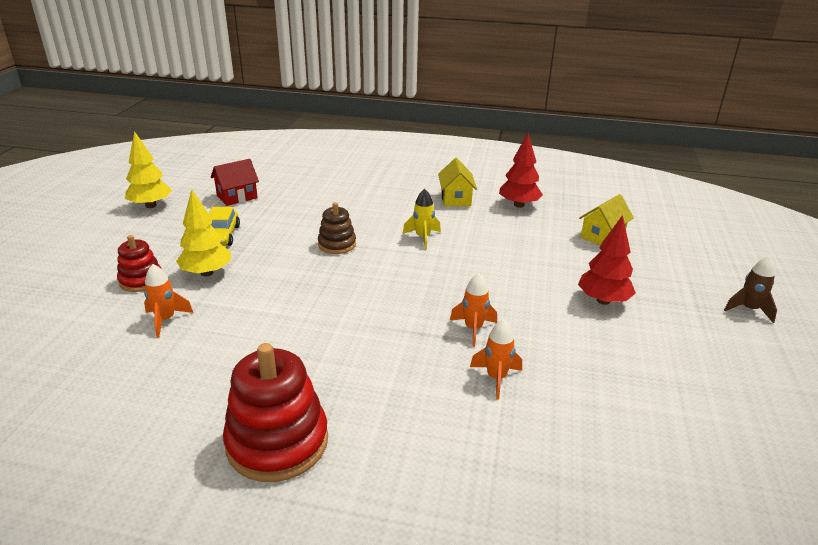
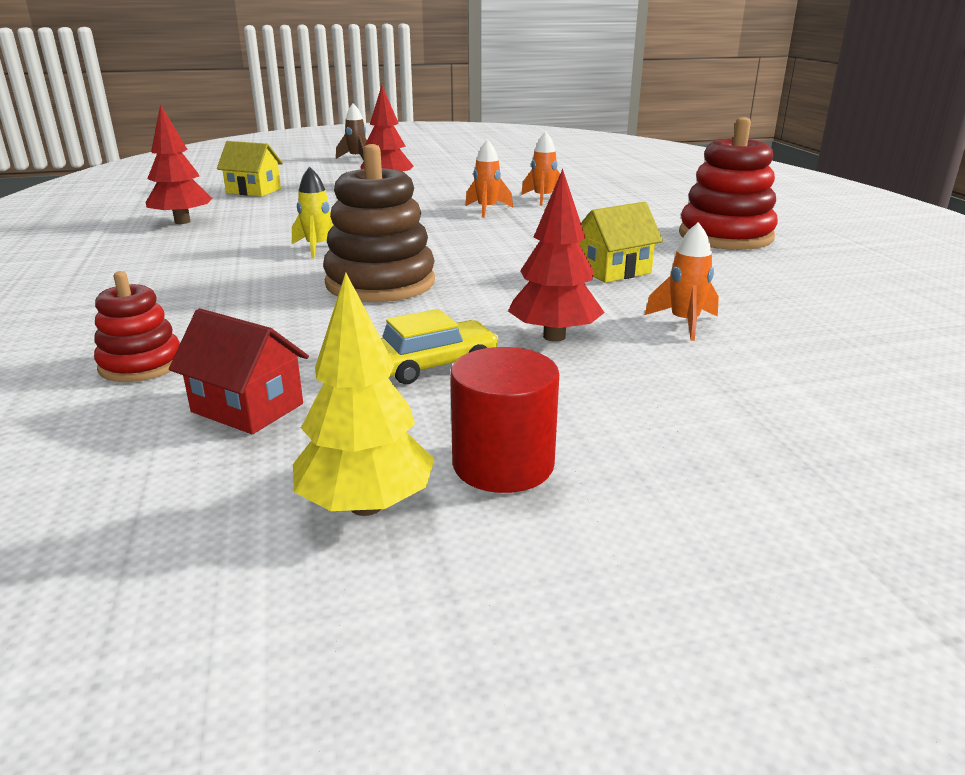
camera: 115 degrees left, 5 degrees down
(135, 230) = (503, 464): none -> red cylinder
(141, 280) = (641, 375): red stacking toy -> red stacking toy (141, 364)
(207, 273) = (554, 337): yellow tree -> red tree
(337, 244) = (380, 283): brown stacking toy -> brown stacking toy, size x1.76
(455, 199) = (174, 249): yellow house -> yellow house (614, 271)

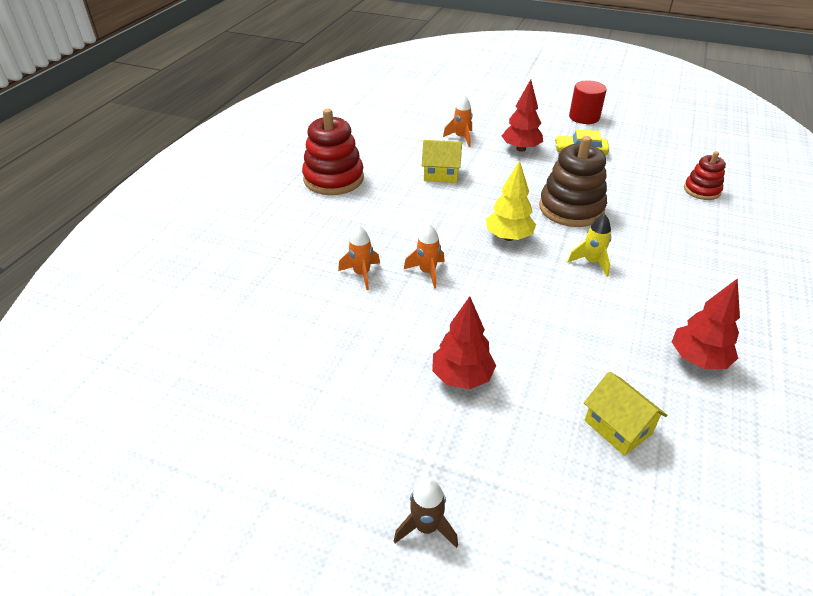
camera: 145 degrees left, 15 degrees up
(247, 408) = (657, 157): red house -> none
(366, 505) = (628, 119): yellow tree -> yellow tree (508, 237)

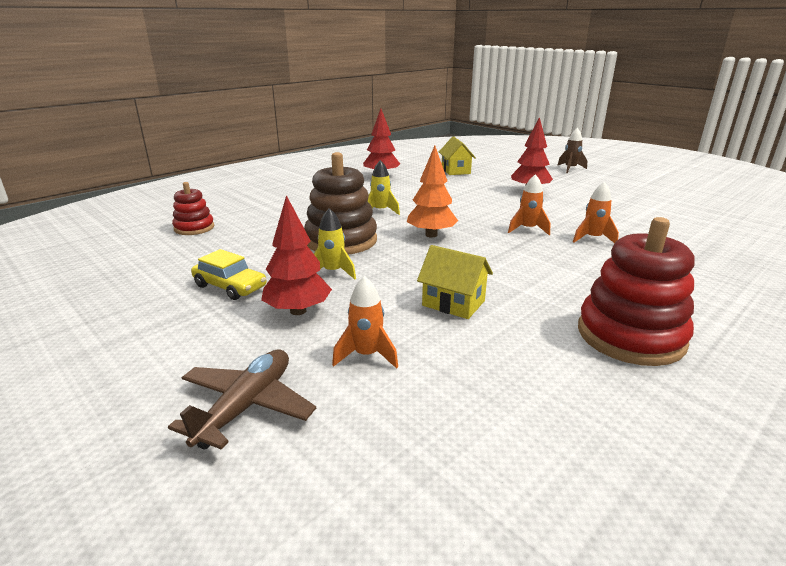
camera: 155 degrees left, 15 degrees down
(486, 112) = (246, 406): none -> brown plane
(508, 237) = (431, 235): yellow tree -> orange tree
(536, 177) = (333, 272): none -> yellow rocket
(584, 117) = (111, 337): red cylinder -> none

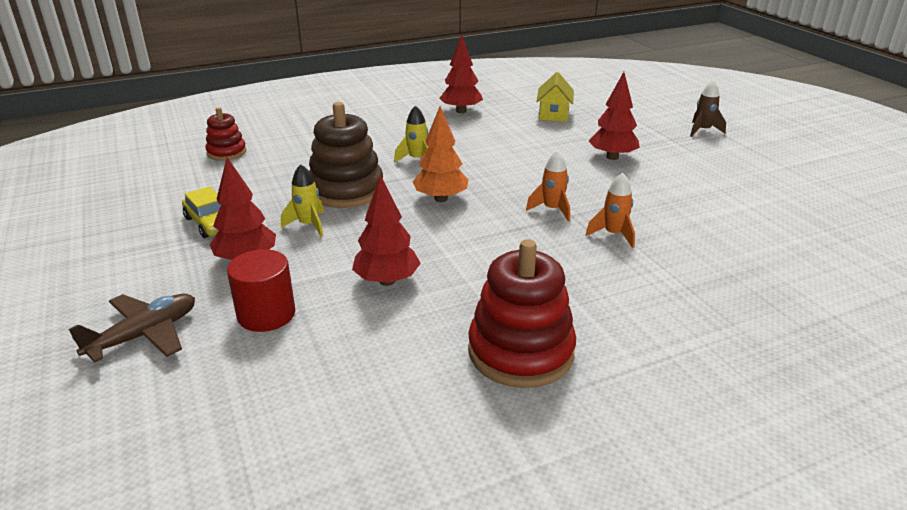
camera: 20 degrees right, 5 degrees up
(366, 355) = (266, 314): orange rocket -> red cylinder
(453, 303) = (387, 281): yellow house -> red tree

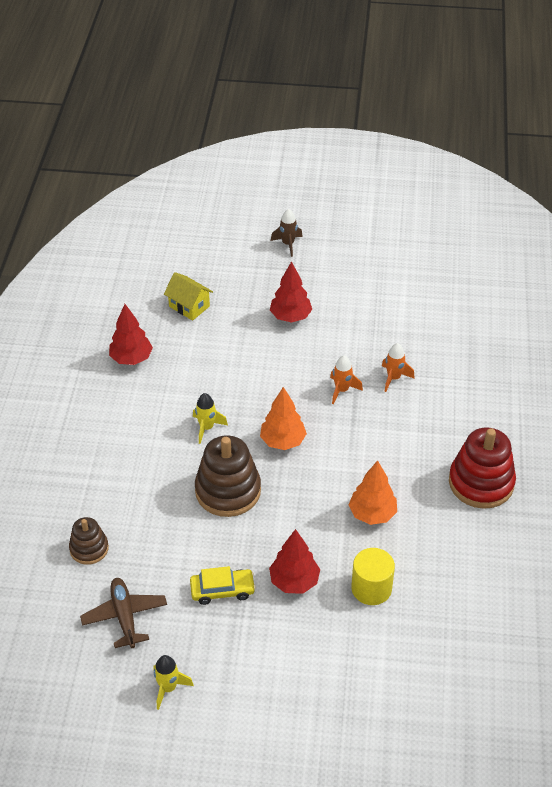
camera: 60 degrees left, 15 degrees up
(144, 335) = (355, 658): brown plane -> brown plane (125, 616)
(226, 152) = (89, 548): red stacking toy -> brown stacking toy
(266, 314) = (371, 588): red cylinder -> yellow cylinder
(308, 225) = (268, 531): yellow rocket -> yellow rocket (168, 688)
(387, 281) = (372, 514): red tree -> orange tree

